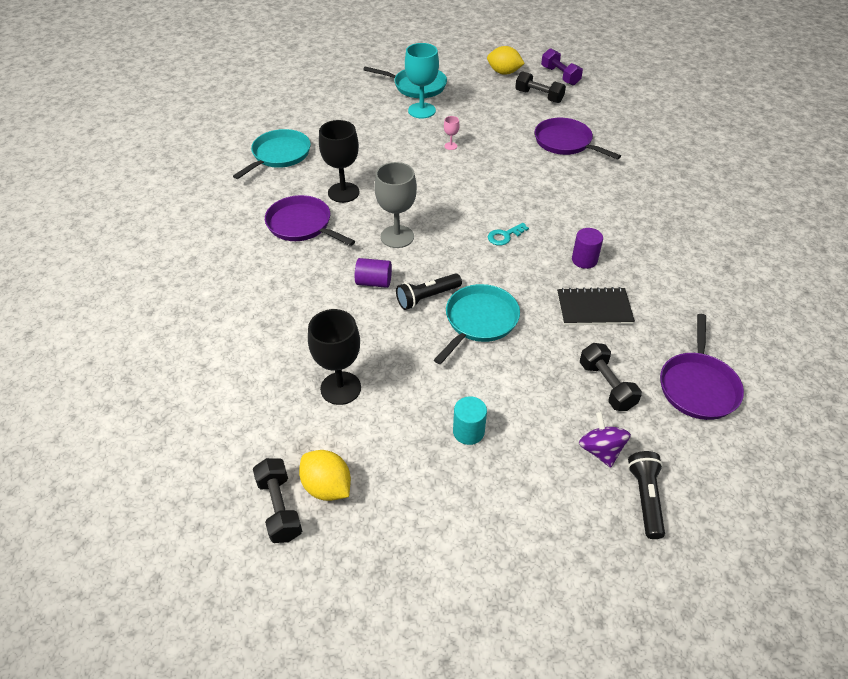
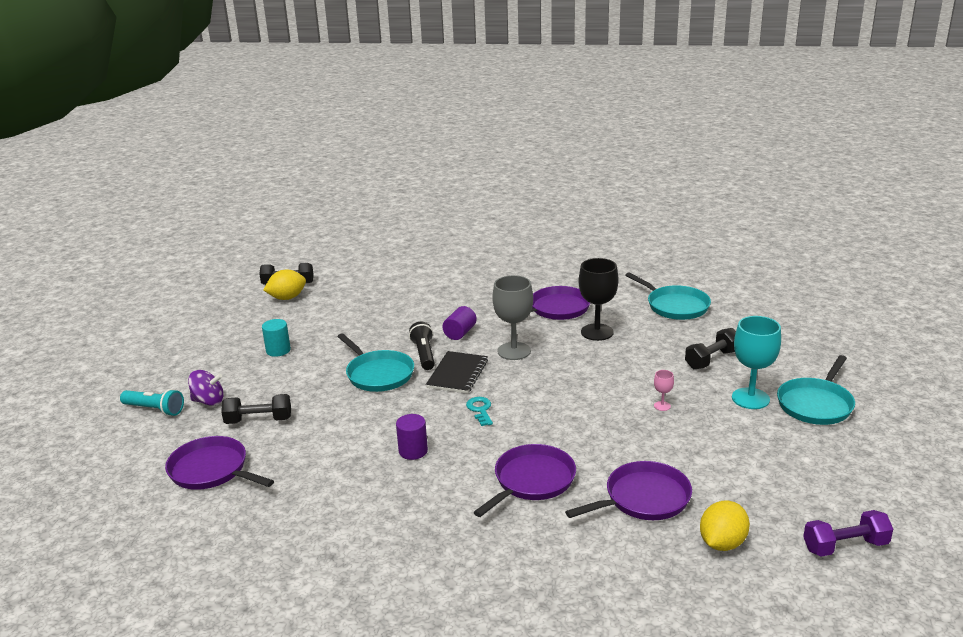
camera: 110 degrees right, 20 degrees down
(340, 388) = (360, 309): black goblet -> none
(504, 72) = (857, 488): yellow lemon -> yellow lemon (722, 543)
(539, 96) = (777, 506): black dumbbell -> black dumbbell (712, 359)
(579, 191) = (532, 481): none -> purple pan
(594, 308) = (345, 438): black notebook -> black notebook (457, 374)
(645, 498) = (154, 409): black flashlight -> turquoise flashlight

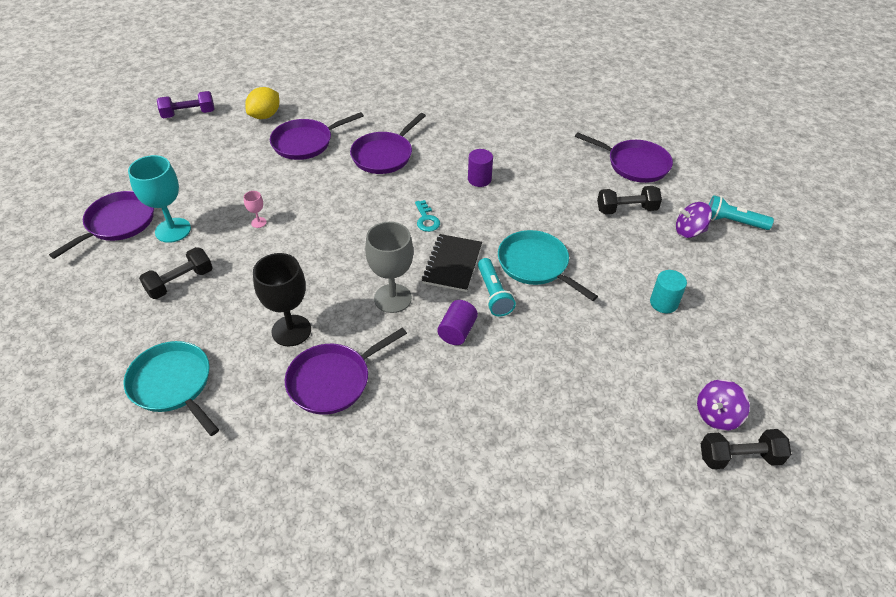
camera: 175 degrees right, 20 degrees up
(287, 298) = (717, 415): yellow lemon -> purple spinning top
(424, 354) = (493, 294): black flashlight -> turquoise flashlight
(816, 404) = (118, 223): turquoise pan -> purple pan

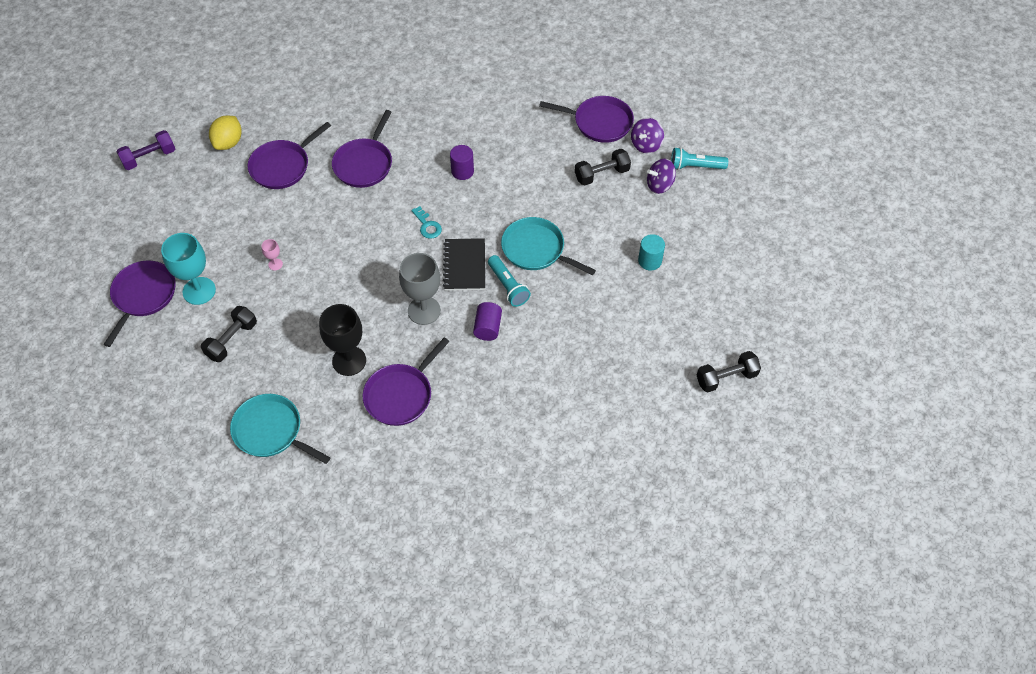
camera: 15 degrees left, 10 degrees up
(717, 415) = (705, 349): purple spinning top -> purple spinning top (646, 144)

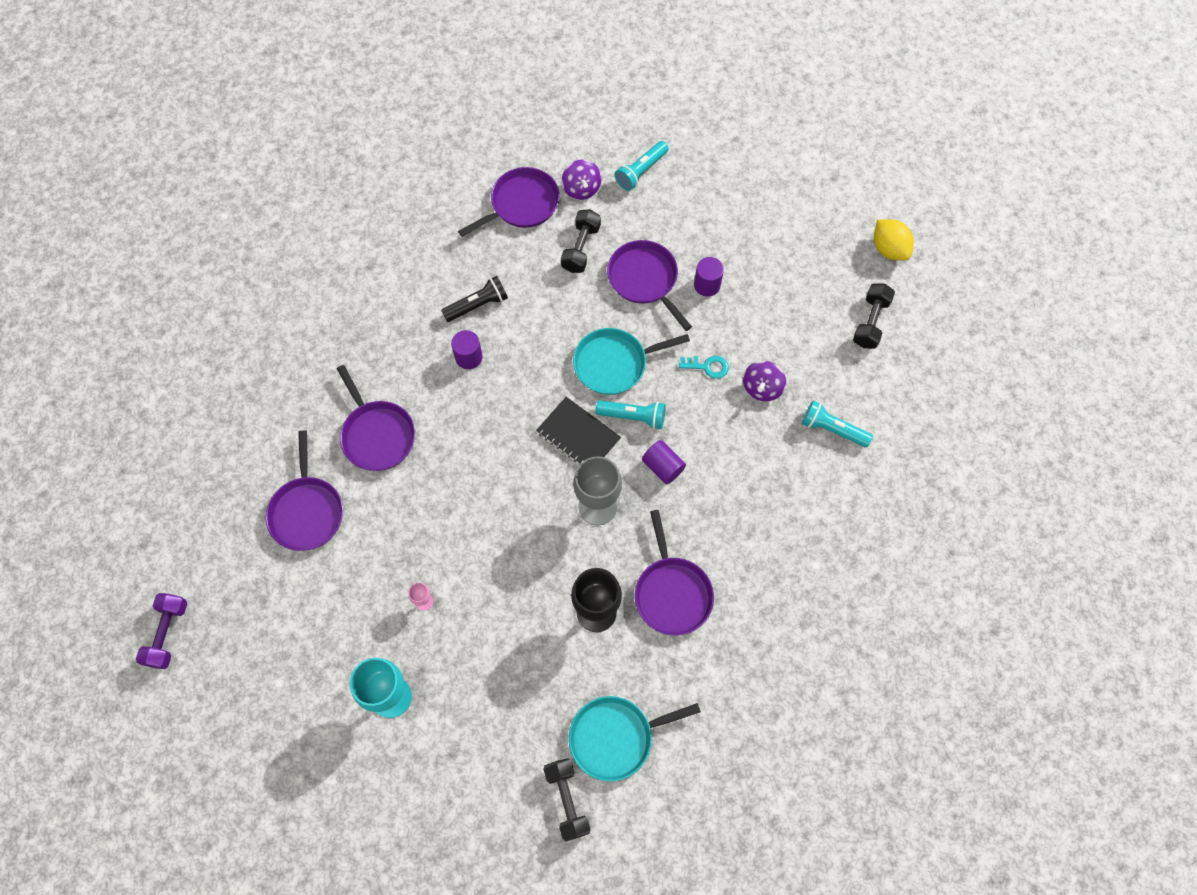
camera: 50 degrees left, 10 degrees up
(143, 296) = (347, 756): purple pan -> purple pan (644, 279)
(228, 142) = (225, 542): yellow lemon -> yellow lemon (889, 249)
(231, 340) = (479, 704): black dumbbell -> black dumbbell (567, 800)
(427, 225) = (504, 433): turquoise key -> turquoise key (707, 366)
(503, 150) = (477, 305): none -> black flashlight
(616, 410) = (832, 429): none -> turquoise flashlight
(649, 261) = (707, 285): turquoise cylinder -> purple cylinder
(659, 185) = (635, 213): purple spinning top -> purple spinning top (762, 388)

